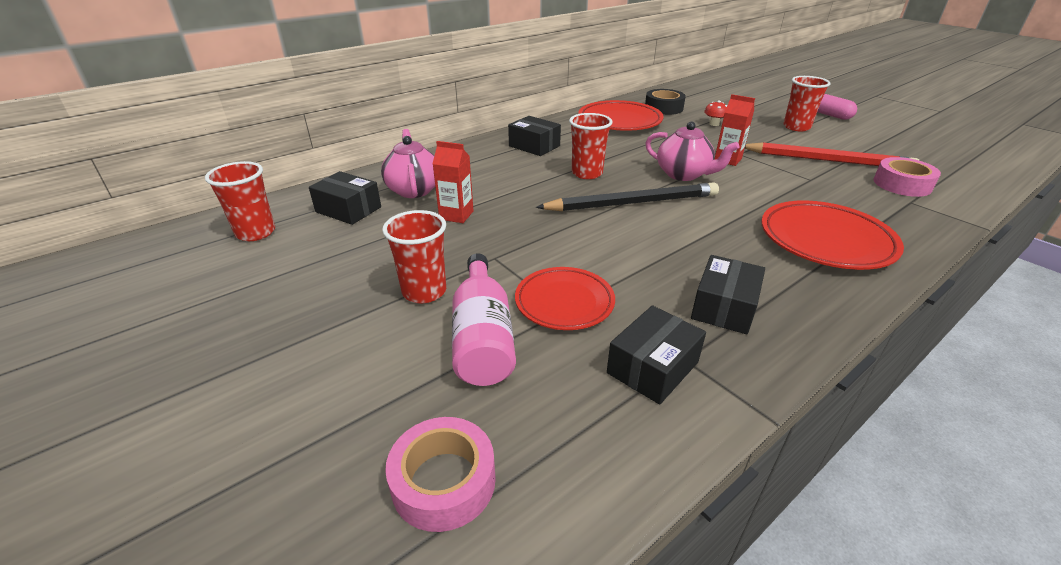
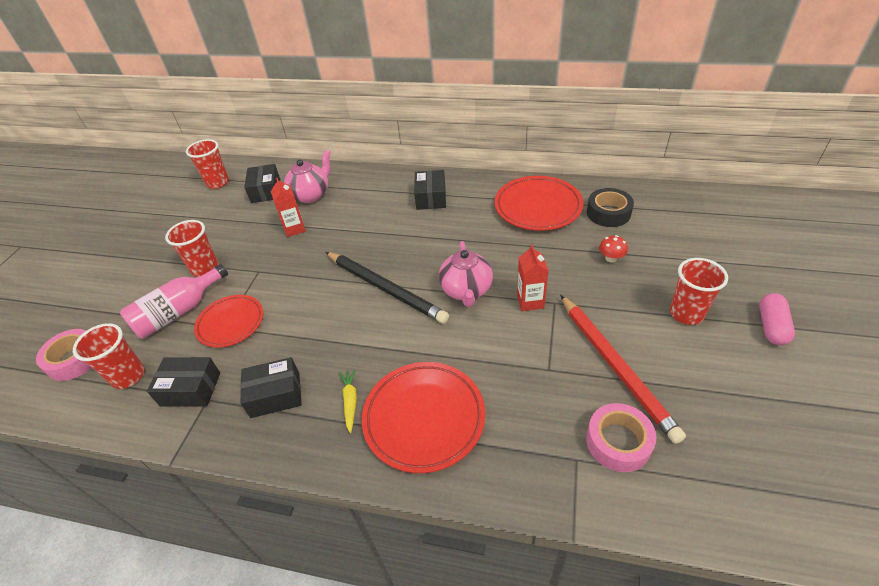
camera: 55 degrees right, 10 degrees up
(587, 173) = (412, 244): red cup -> red cup (128, 376)
(773, 267) = (350, 401): none -> yellow carrot

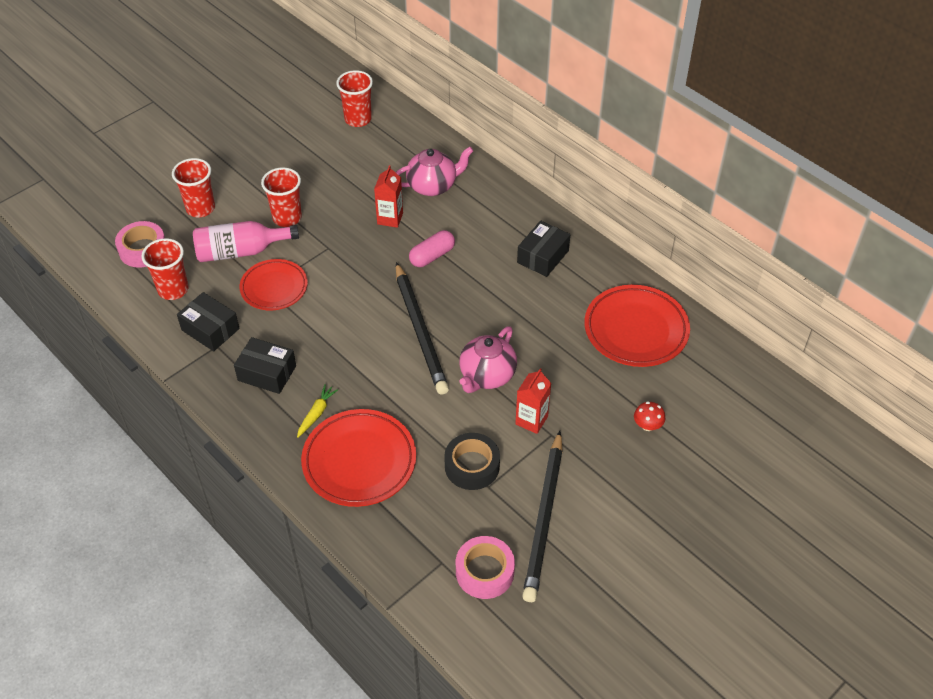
camera: 30 degrees right, 5 degrees up
(266, 191) = (395, 156): black box -> none
(608, 213) = (698, 378): black tape -> black tape (472, 466)
(615, 366) = (544, 518): red pencil -> black pencil
(686, 313) = (655, 517): red cup -> red cup (200, 208)
(771, 326) = (717, 575): pink capsule -> pink capsule (432, 256)

